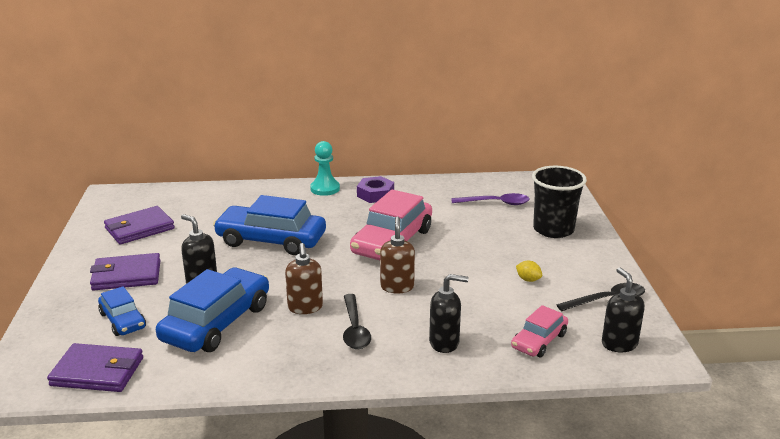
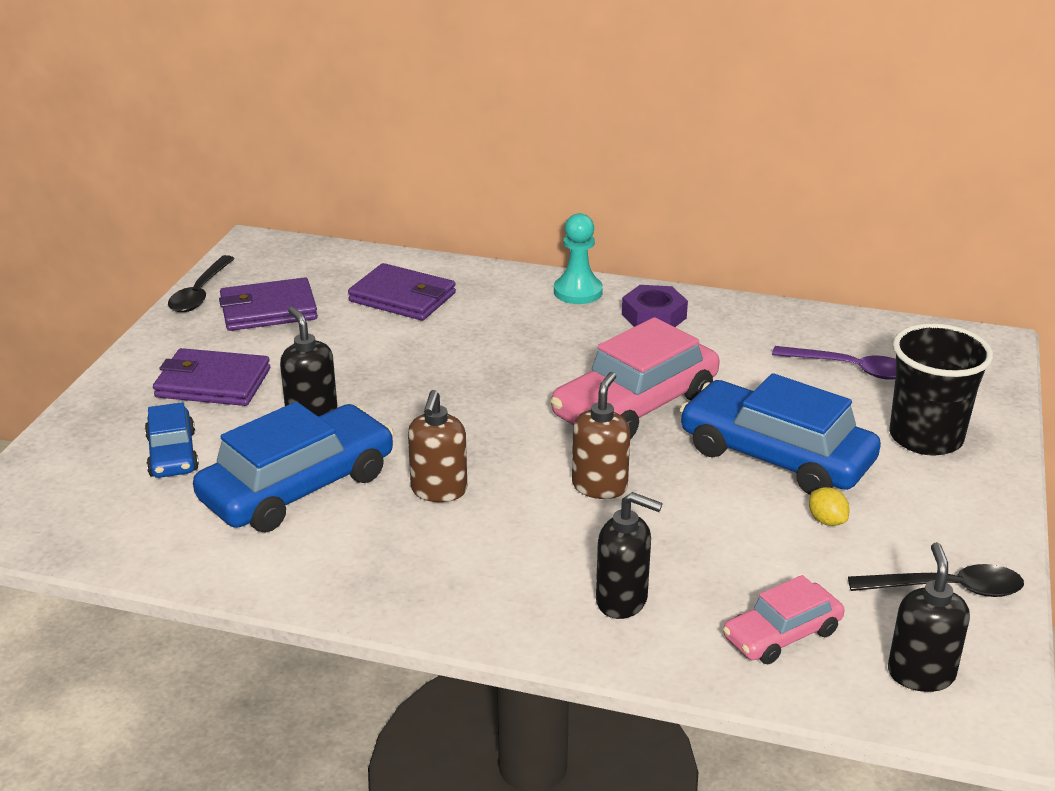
camera: 20 degrees right, 5 degrees up
(97, 372) = (101, 526): purple wallet -> purple wallet (402, 297)
(271, 240) = (448, 366): blue car -> blue car (775, 456)
(354, 329) = (494, 544): black spoon -> black spoon (200, 293)

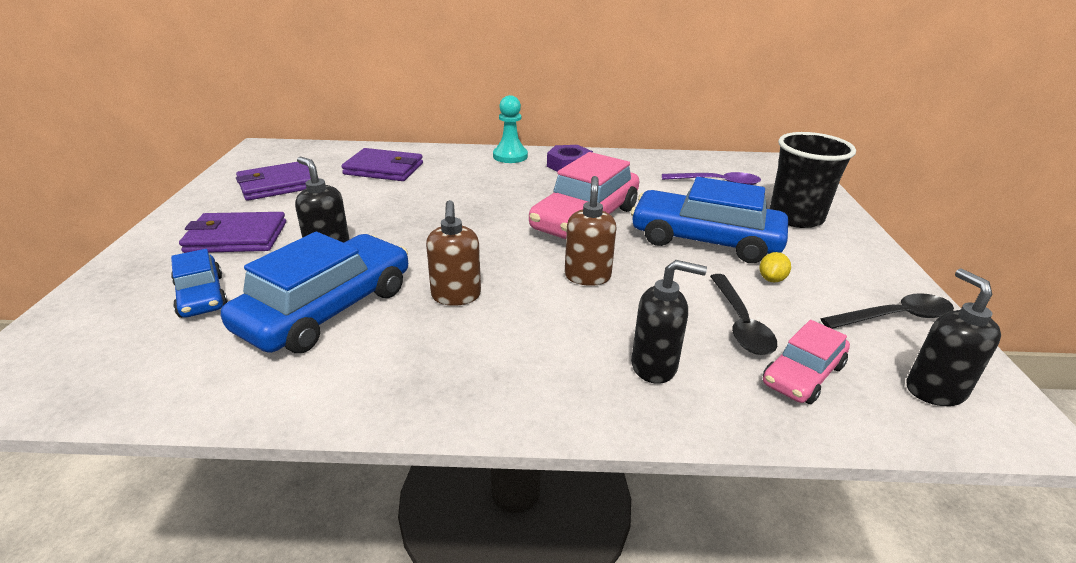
camera: 15 degrees left, 0 degrees up
(200, 293) = (220, 179): black spoon -> black spoon (740, 324)
(826, 520) = (771, 279): yellow lemon -> yellow lemon turned 75 degrees clockwise

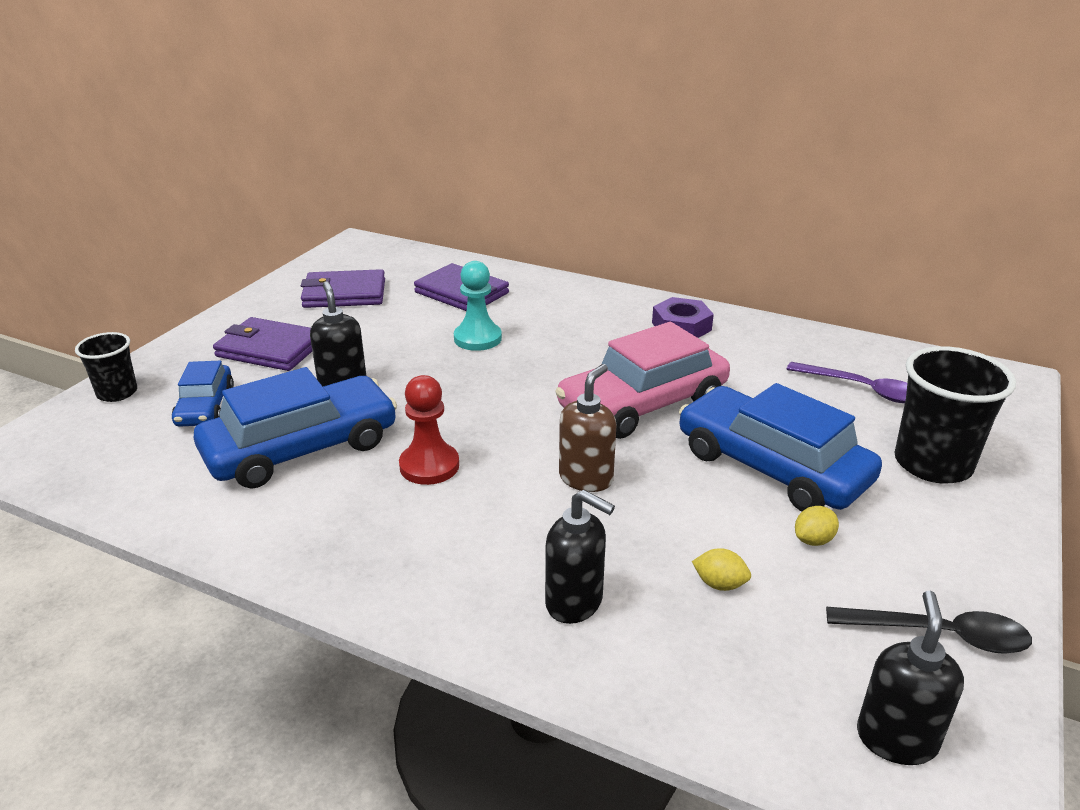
camera: 25 degrees right, 0 degrees up
(90, 304) = (117, 393): none -> black cup
(456, 296) = (429, 466): brown soap dispenser -> red pawn
(510, 156) = (617, 300): turquoise pawn -> turquoise pawn (477, 338)
(740, 324) = (719, 584): black spoon -> yellow lemon
(803, 374) = (740, 665): pink car -> none

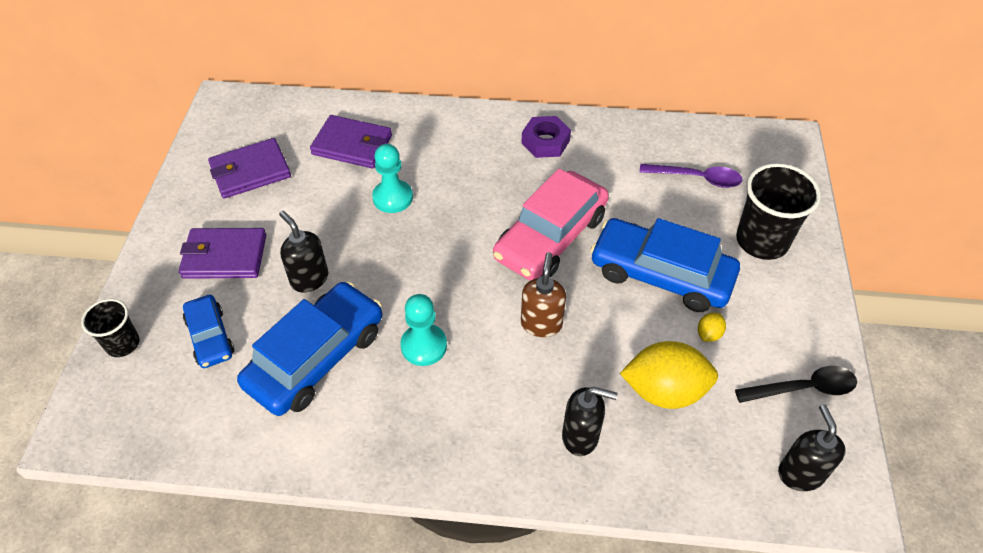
camera: 20 degrees left, 20 degrees up
(429, 466) = (424, 346): red pawn -> turquoise pawn
(719, 584) = (664, 391): yellow lemon -> yellow lemon, size x2.35

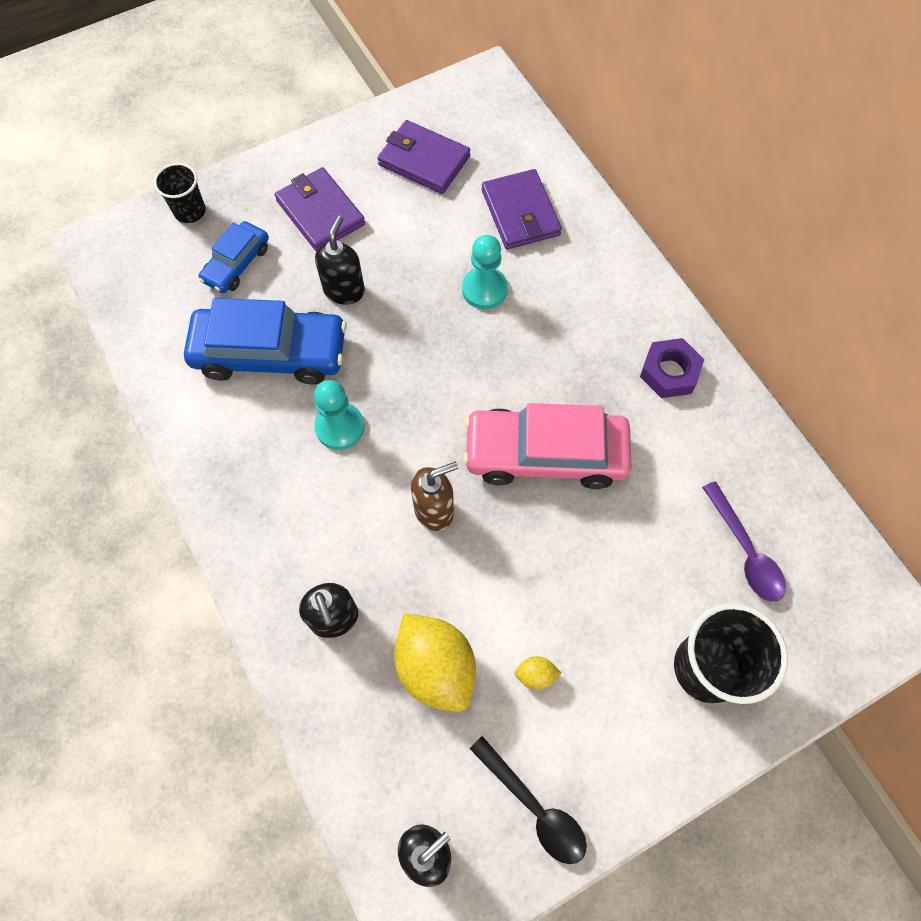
camera: 55 degrees right, 15 degrees up
(661, 274) = (578, 586): blue car -> none

